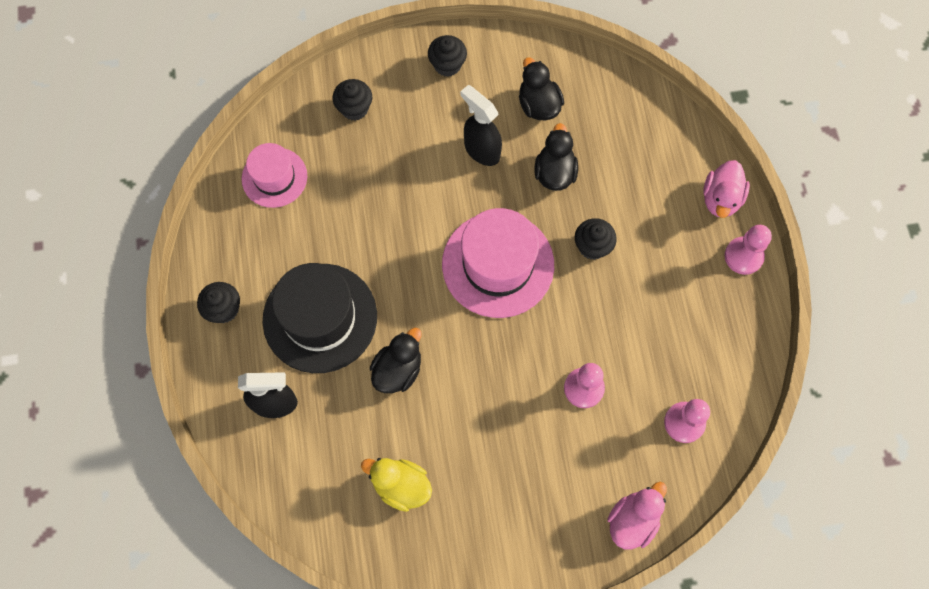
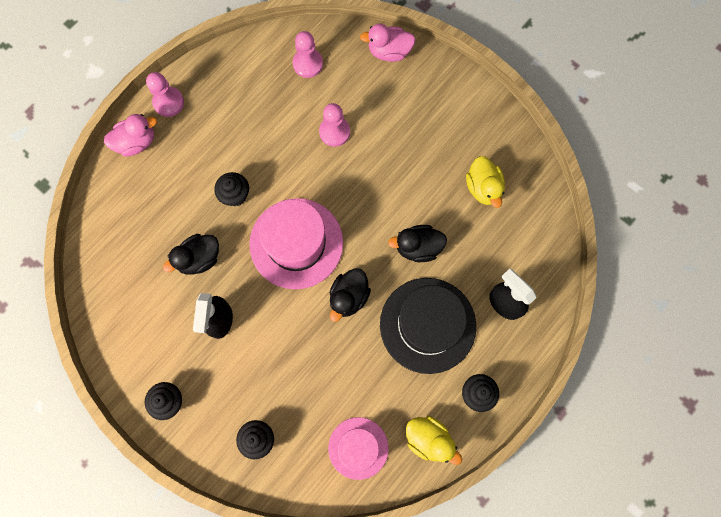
camera: 130 degrees left, 5 degrees up
(227, 238) = (429, 439): none -> yellow duck
(538, 105) = (153, 310): black duck -> black duck (349, 297)

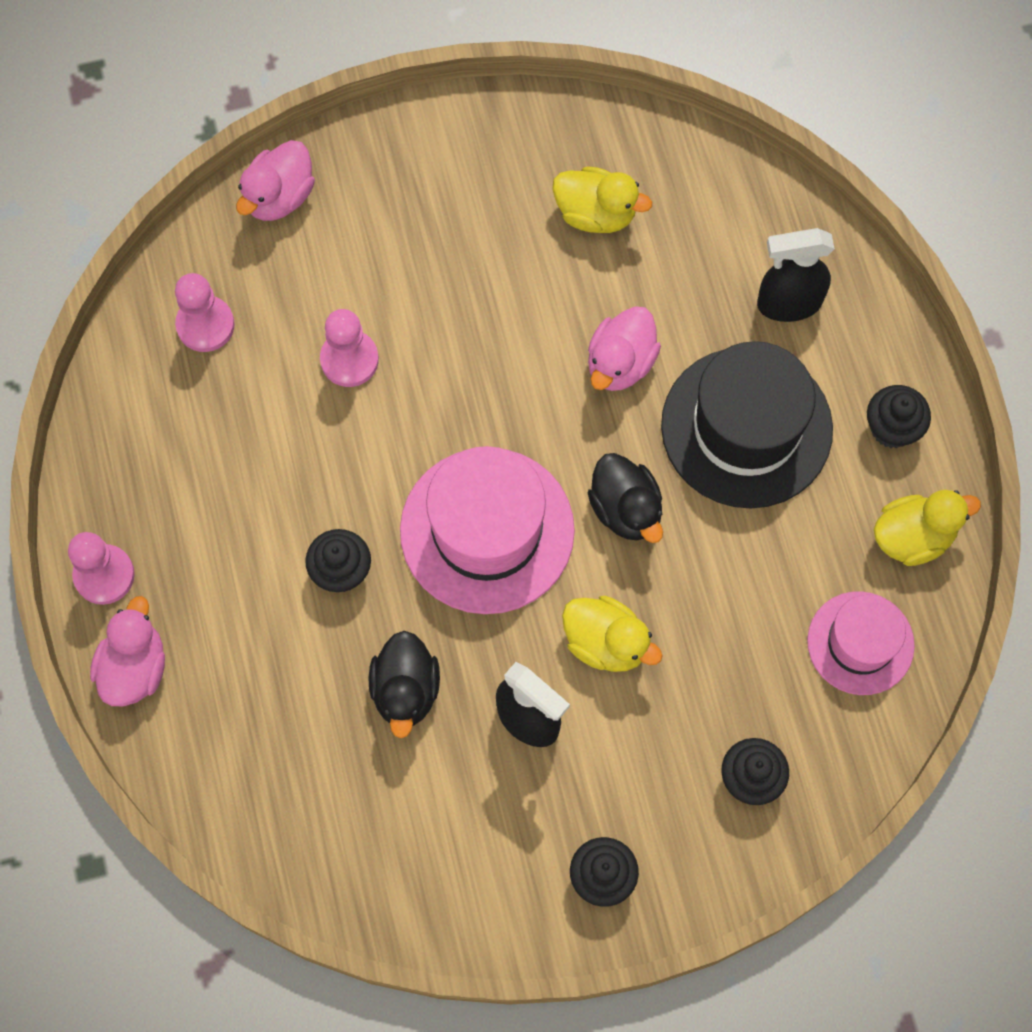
camera: 55 degrees left, 5 degrees down
(279, 330) = (606, 643): none -> yellow duck
(418, 247) = (620, 363): black duck -> pink duck

